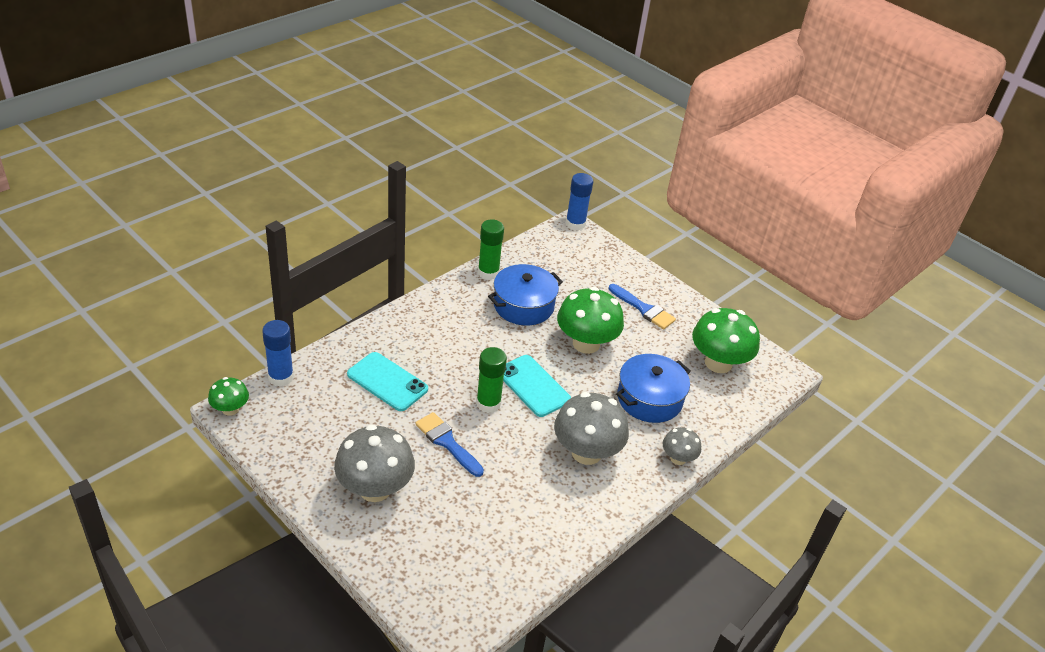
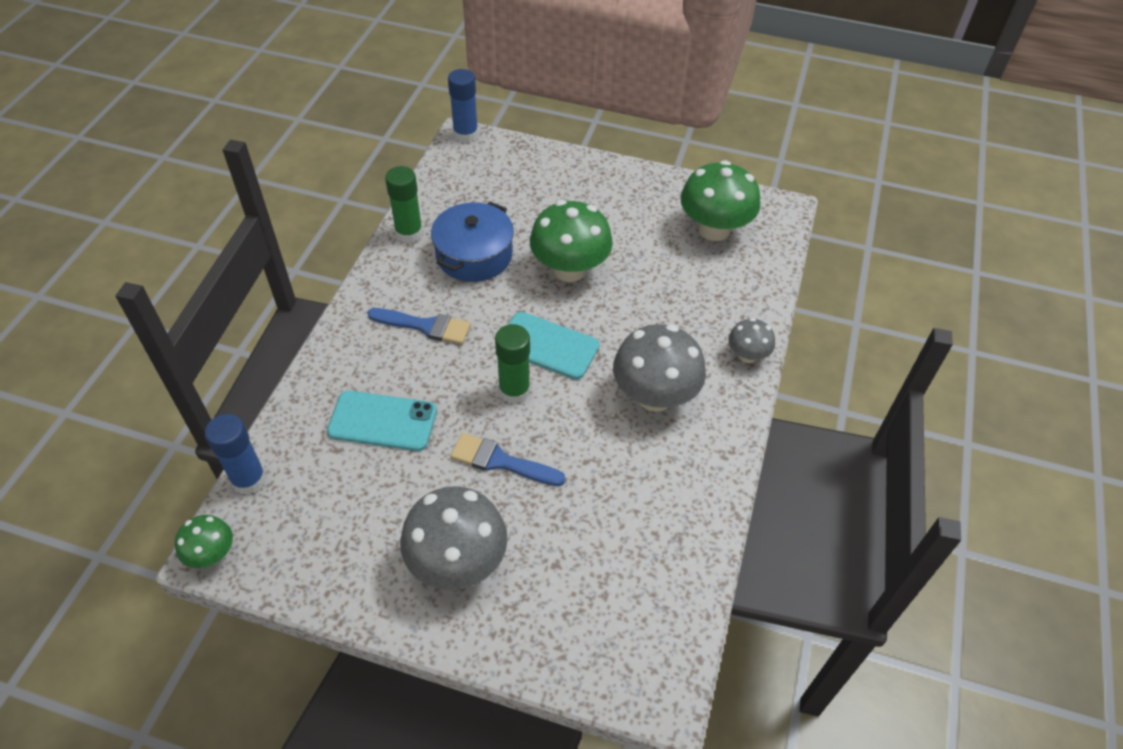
camera: 25 degrees left, 10 degrees up
(644, 309) = (602, 202): blue brush -> blue brush (425, 326)
(649, 399) = (675, 302): blue pot -> none

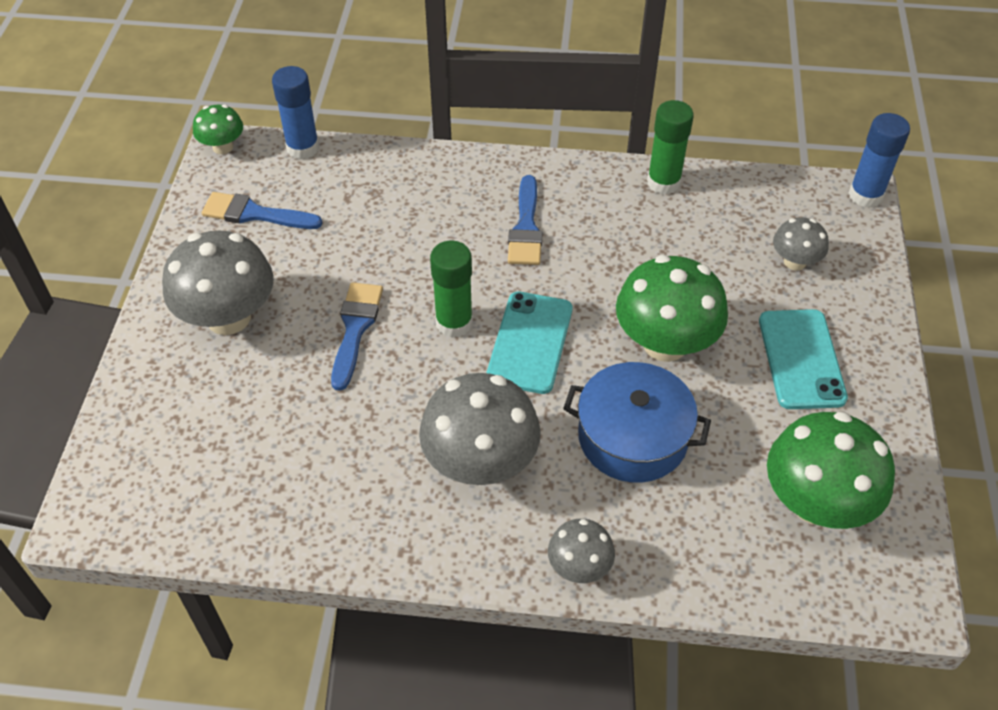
camera: 80 degrees right, 0 degrees up
(327, 530) = (255, 214): none -> blue brush
(382, 421) = (388, 223): turquoise phone -> turquoise phone (801, 359)
(474, 255) = (652, 246): blue pot -> blue pot (632, 437)
(515, 185) = (795, 262): none -> grey mushroom

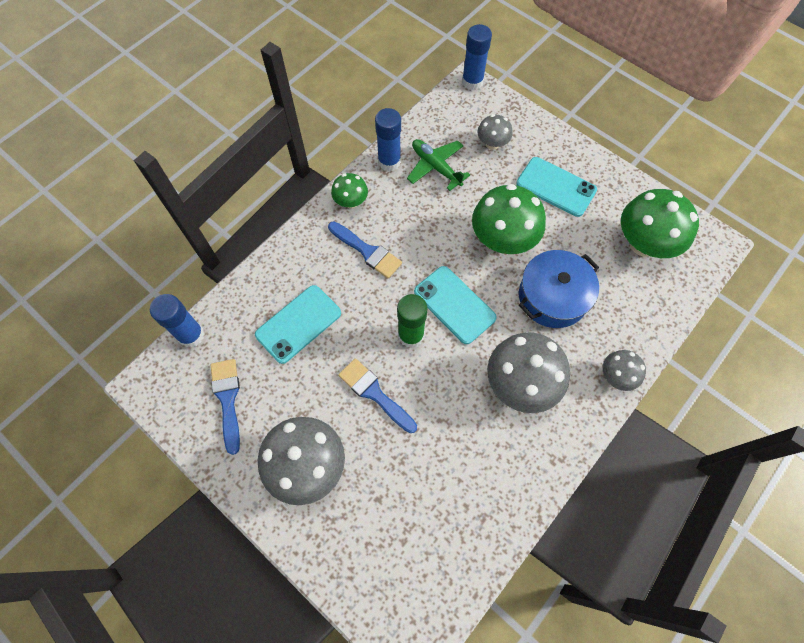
camera: 55 degrees left, 15 degrees up
(223, 147) = (144, 385): green mushroom -> green mushroom (351, 202)
(255, 214) = (227, 399): blue brush -> blue brush turned 120 degrees clockwise
(385, 220) = (298, 324): none -> turquoise phone
(663, 182) = (389, 161): green glue stick -> blue glue stick
(701, 227) = (435, 167): none -> green plane

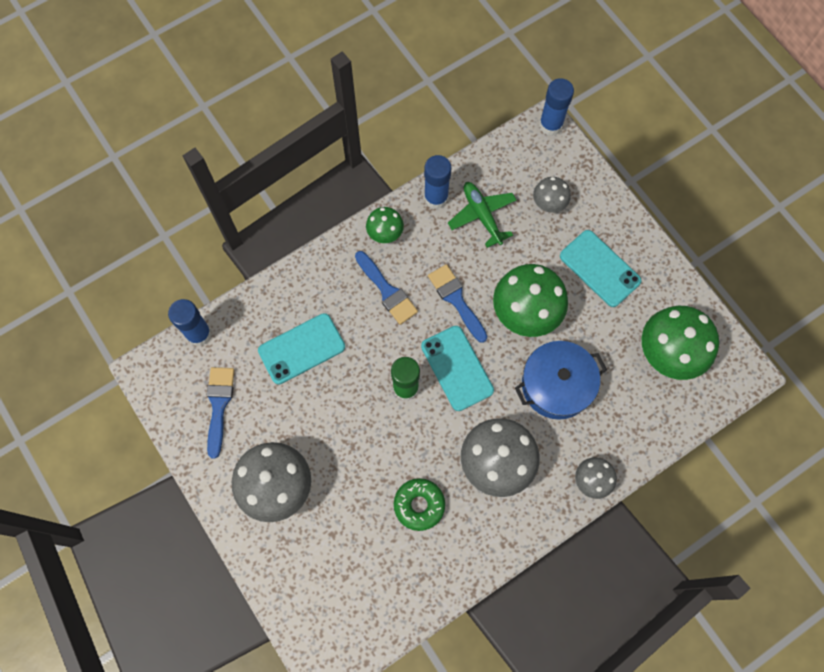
camera: 15 degrees right, 5 degrees up
(374, 393) = (355, 435): blue brush -> blue brush (456, 300)
(458, 445) = (419, 505): none -> green donut

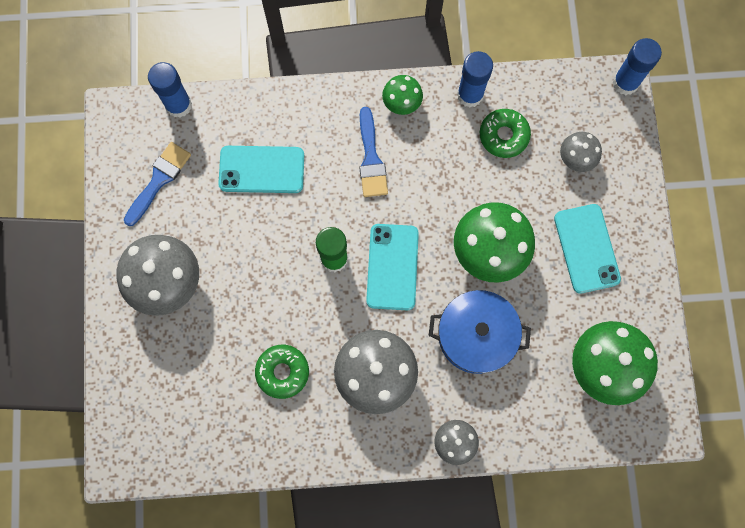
camera: 30 degrees right, 5 degrees up
(456, 300) = (430, 202): blue brush -> none
(482, 215) = (503, 136): green plane -> green donut

